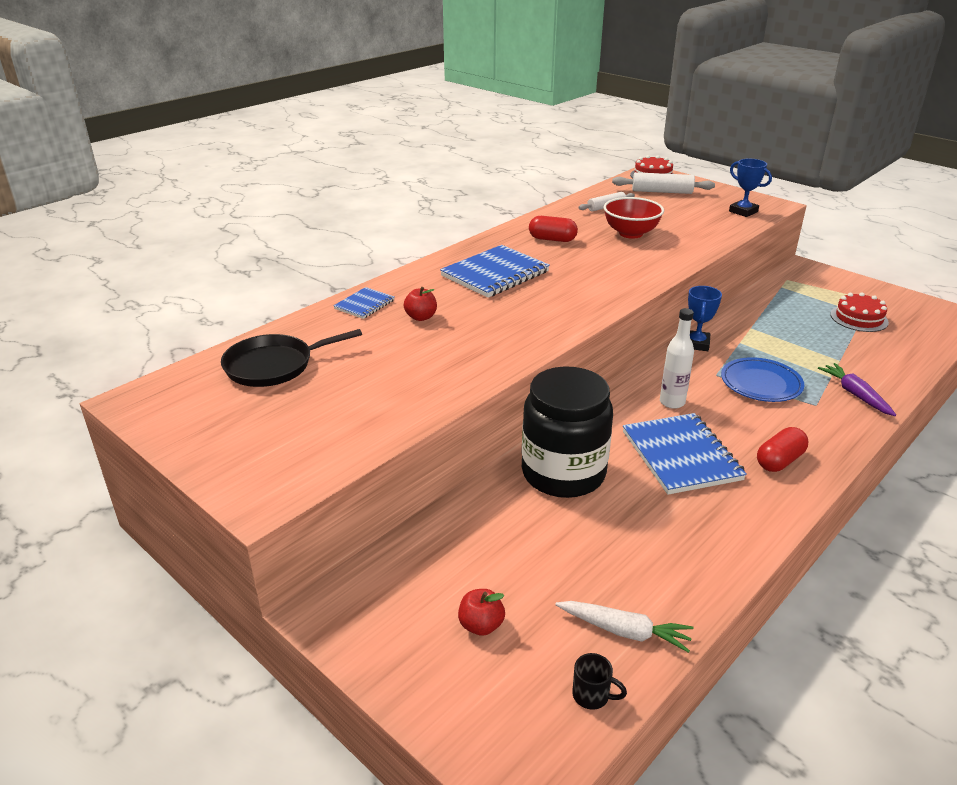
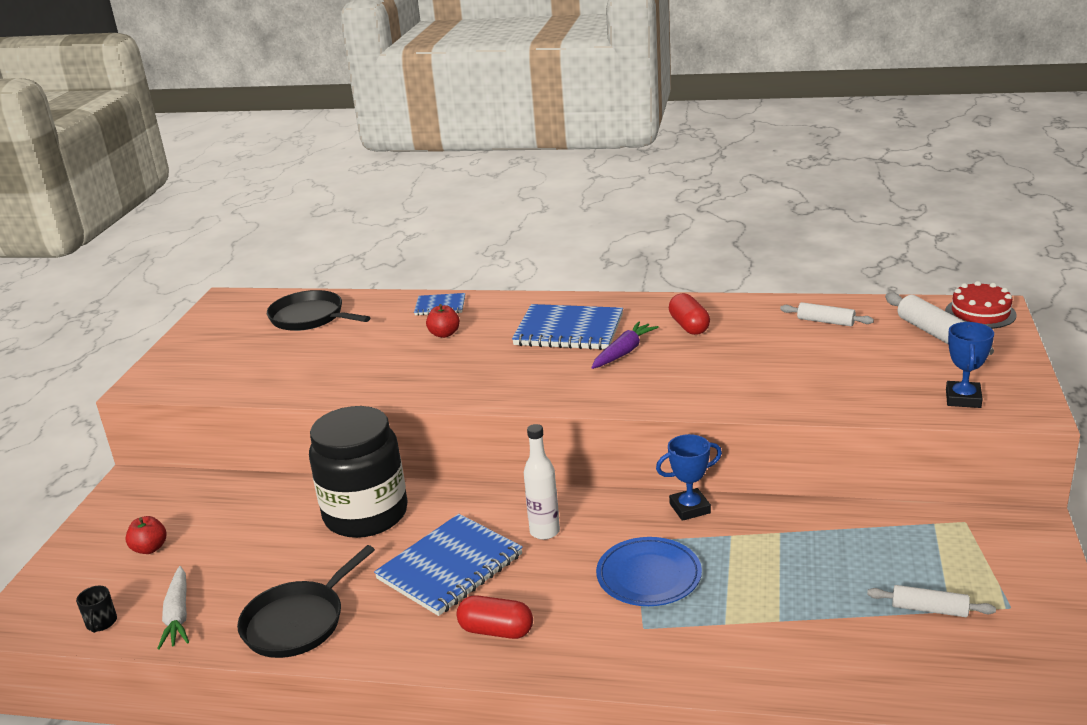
camera: 60 degrees right, 5 degrees down
(630, 233) = (771, 357): red bowl -> none
(695, 556) = (297, 622): none -> black pan
(855, 395) = (701, 652): purple carrot -> purple carrot (623, 352)
(859, 318) = (929, 609): red cake -> white rolling pin

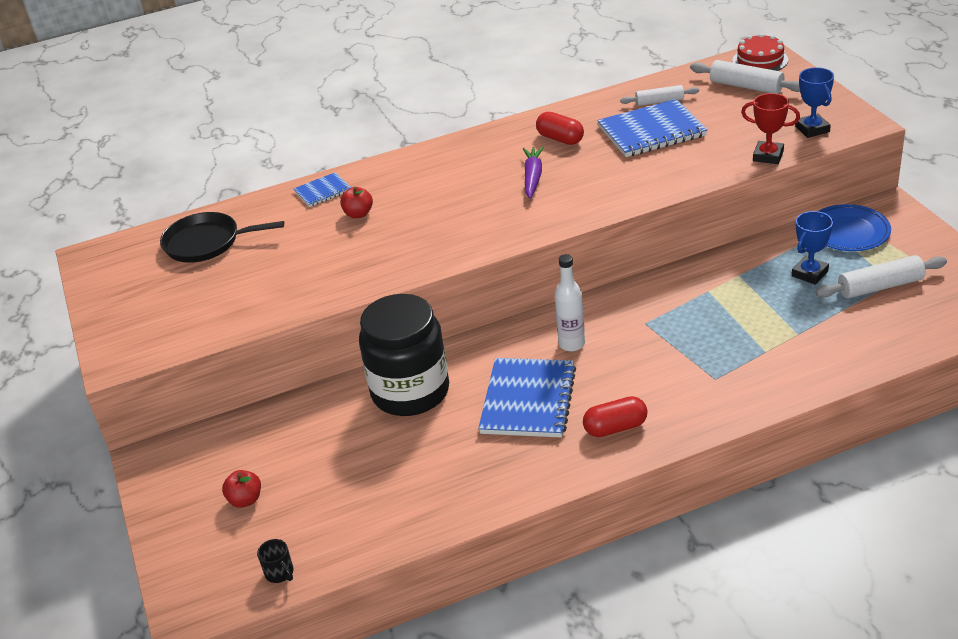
camera: 30 degrees left, 10 degrees up
(178, 615) = (343, 535): white carrot -> none
(297, 622) = (454, 493): black pan -> none
(569, 330) = (465, 175): blue notebook -> blue notebook (651, 131)
(649, 576) = (682, 343): blue plate -> blue plate (848, 232)
(690, 508) = (660, 283): blue trophy -> blue trophy (809, 273)
(881, 409) = (768, 156): none -> red trophy
(929, 609) = (880, 286): white rolling pin -> white rolling pin, size x1.53

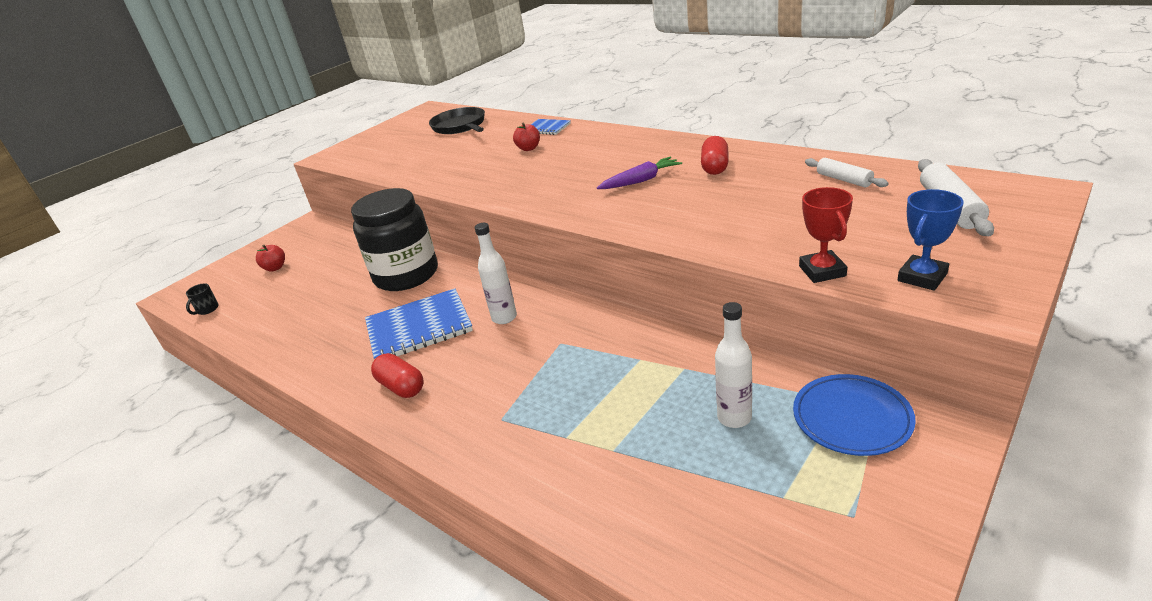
camera: 60 degrees right, 5 degrees down
(651, 131) = (783, 196): blue notebook -> none
(760, 60) = (1022, 193): red cake -> none
(809, 273) = (734, 418): blue trophy -> white bottle
(880, 286) = (763, 488): white rolling pin -> none

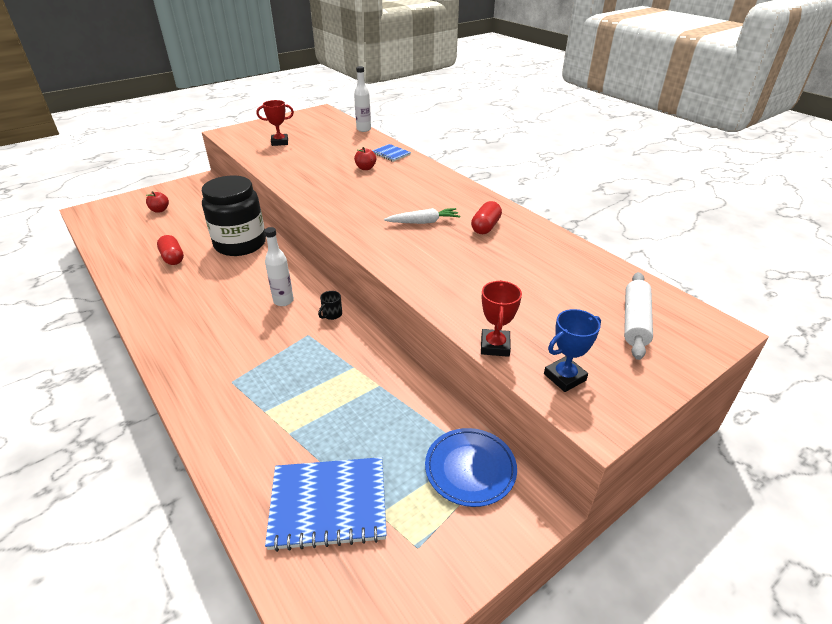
camera: 10 degrees right, 5 degrees up
(207, 310) = (98, 230): black mug -> black mug (331, 314)
(401, 387) = (183, 333): red capsule -> red capsule (173, 258)
(402, 150) = (280, 142): none -> red trophy
(419, 328) = (223, 290): blue notebook -> blue notebook (328, 504)
(460, 126) = (332, 133): black pan -> none
(640, 181) = (423, 222): purple carrot -> white carrot
(734, 418) = (387, 438): white bottle -> white bottle (363, 129)
(843, 180) = (572, 269): white rolling pin -> none

